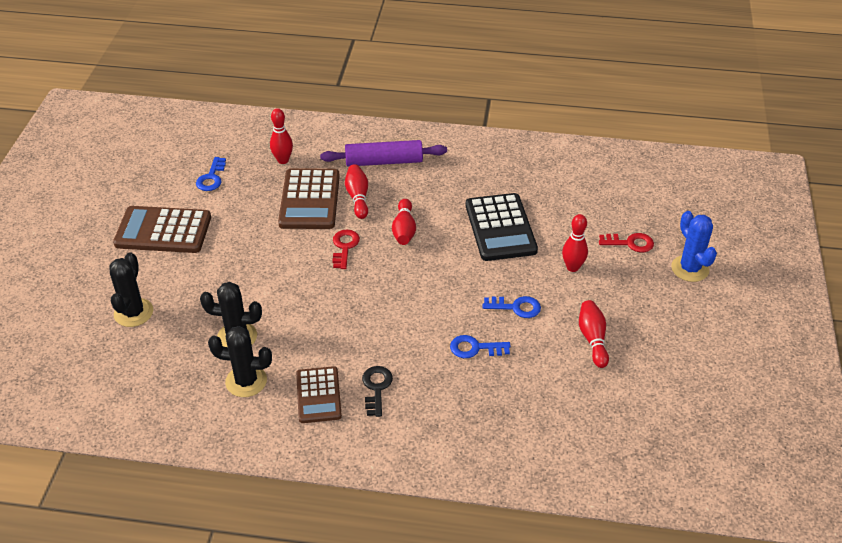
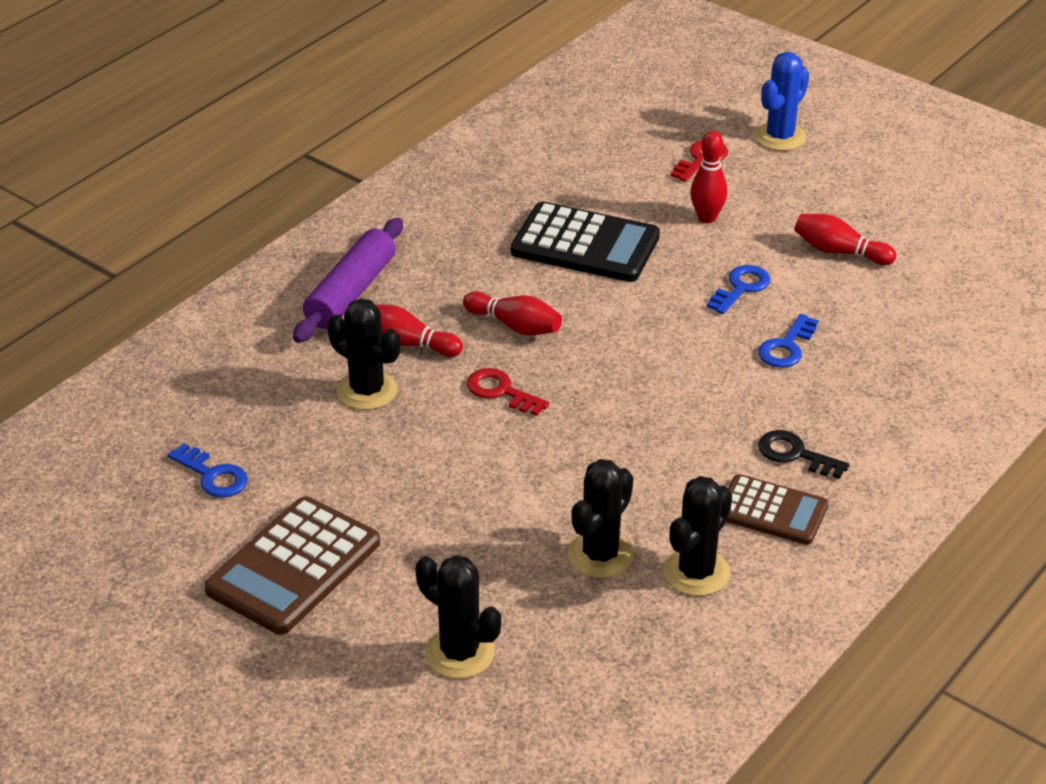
camera: 60 degrees left, 5 degrees down
(283, 160) = (247, 387): red bowling pin -> none
(309, 200) = (367, 391): brown calculator -> black cactus
(690, 269) = (780, 137): blue cactus -> blue cactus turned 60 degrees counterclockwise

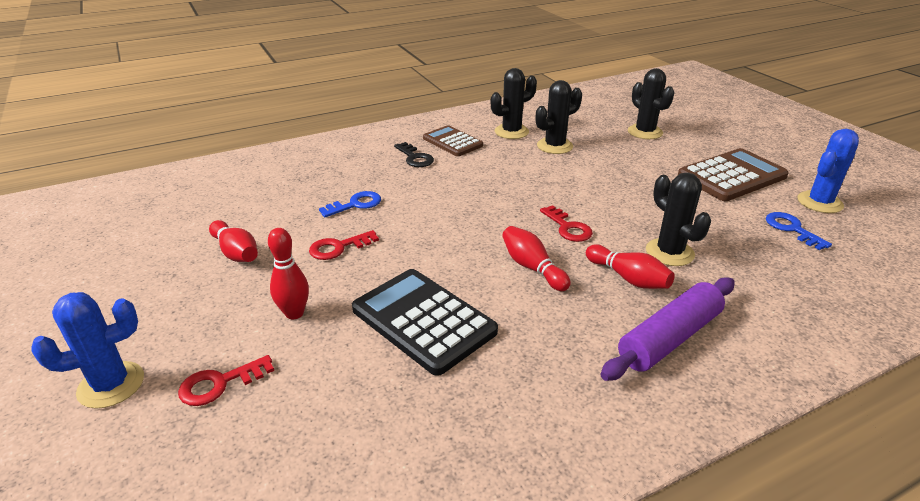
camera: 155 degrees left, 5 degrees down
(163, 544) = (819, 202): none -> blue cactus
(741, 288) = (339, 247): blue key -> red key

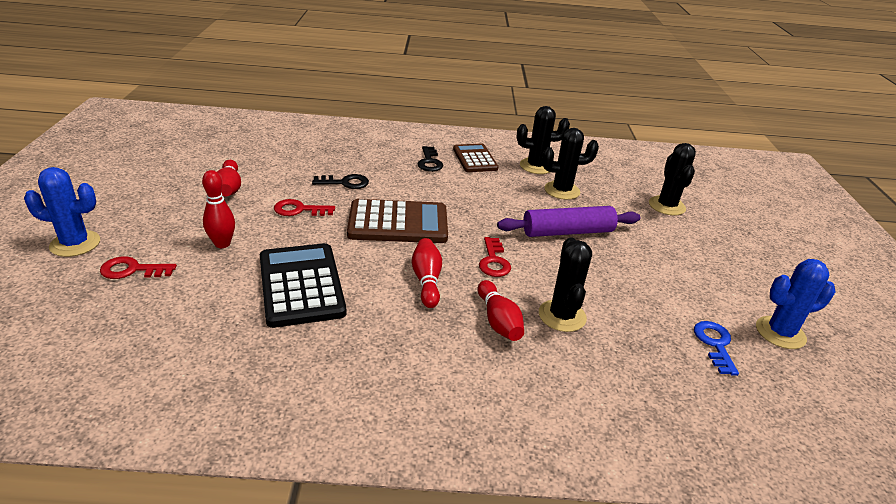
camera: 25 degrees right, 0 degrees up
(355, 204) = (345, 183): blue key -> black key
(669, 338) = (476, 382): purple rolling pin -> purple rolling pin (567, 232)
(731, 176) = (710, 275): brown calculator -> brown calculator (398, 223)

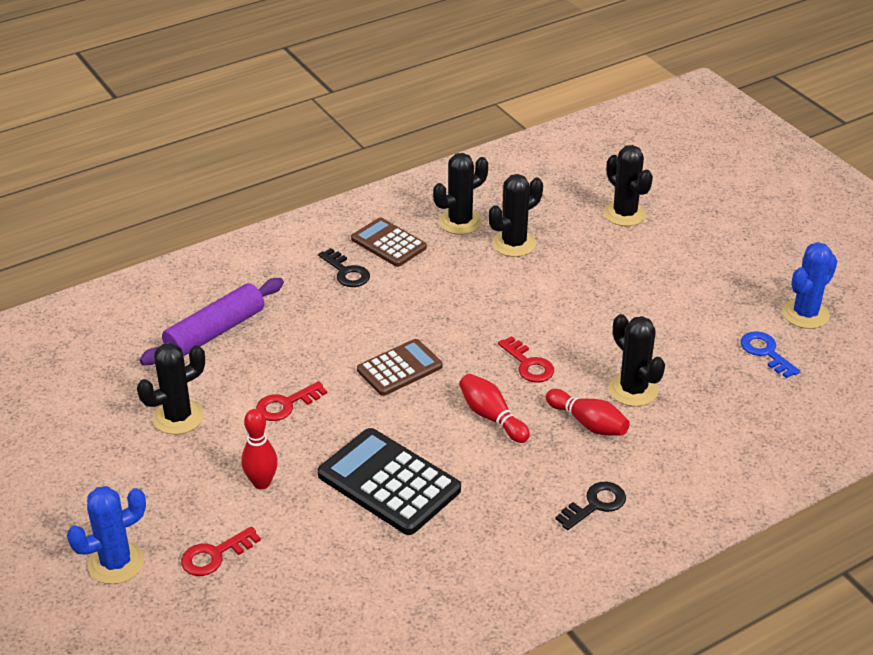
camera: 30 degrees left, 5 degrees up
(229, 188) = (178, 417): red bowling pin -> black cactus
(345, 183) = (291, 346): black key -> black key (595, 504)
(398, 223) = (399, 368): brown calculator -> brown calculator, size x0.64
(567, 232) = (563, 295): purple rolling pin -> purple rolling pin (215, 332)

